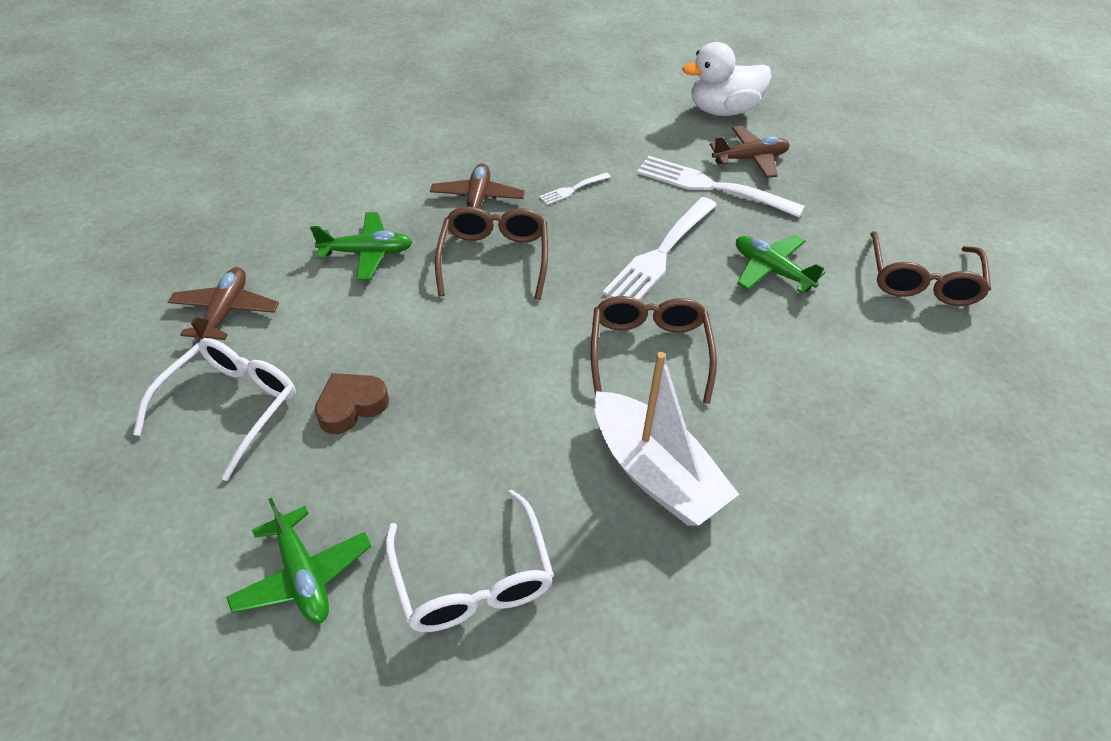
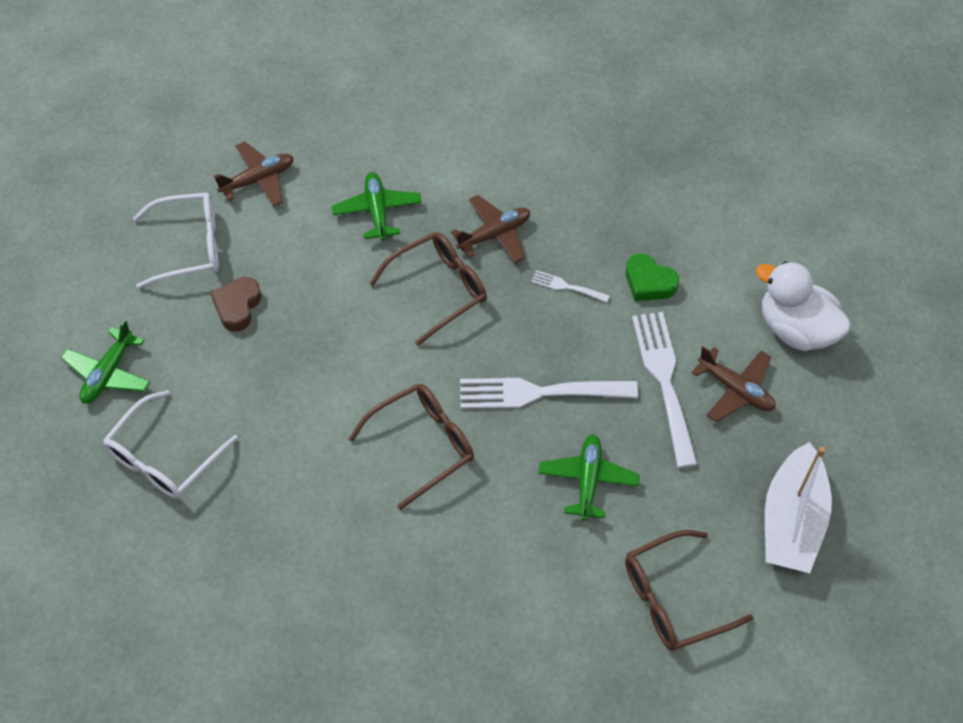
camera: 55 degrees right, 10 degrees up
(351, 406) = (237, 307): brown heart -> brown heart turned 90 degrees counterclockwise
(367, 253) = (377, 211): green plane -> green plane turned 150 degrees counterclockwise
(614, 150) = (649, 282): none -> green heart
(655, 473) = (314, 509): white boat -> white boat (791, 520)

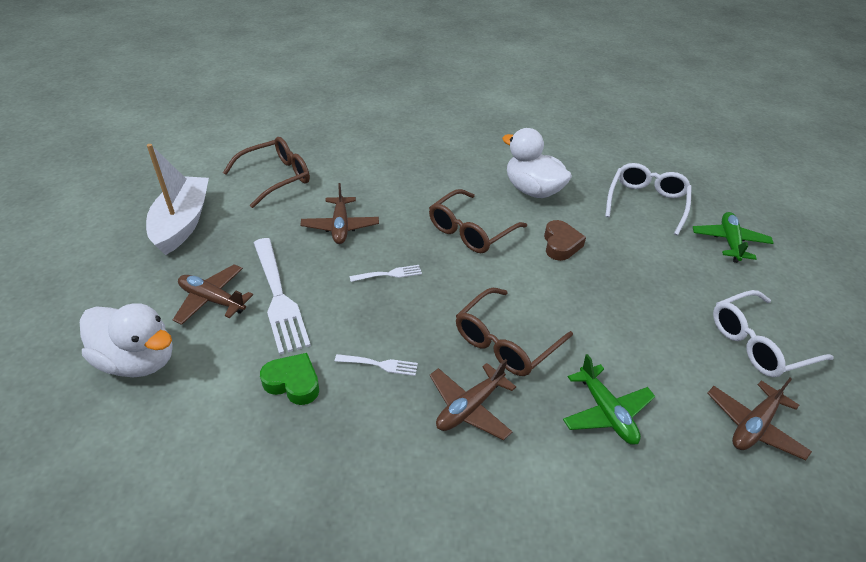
camera: 165 degrees right, 15 degrees down
(237, 307) = (674, 300): brown heart -> brown heart (560, 244)
(309, 509) = (532, 190): none -> white duck
(539, 393) = (389, 274): white fork -> white fork, size x0.47
(588, 480) = (340, 226): green plane -> brown plane

